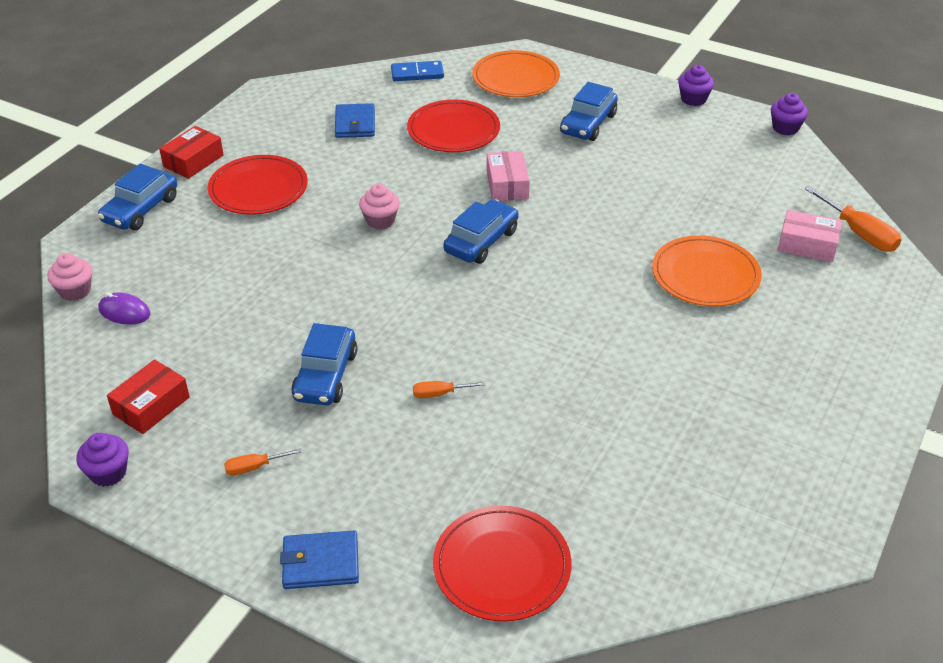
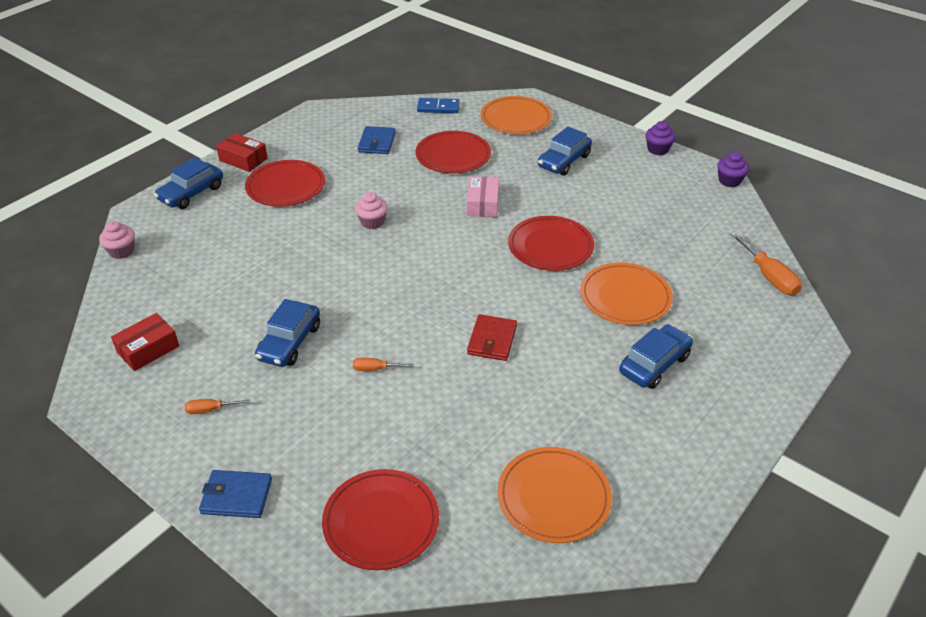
camera: 10 degrees right, 0 degrees up
(108, 473) = (98, 398): purple cupcake -> none
(124, 312) = (153, 272): purple mouse -> none
(193, 161) = (243, 159): red box -> red box turned 75 degrees clockwise
(481, 241) = (448, 247): blue car -> blue car (654, 364)
(566, 343) = (492, 340): none -> red wallet
(602, 226) = (550, 246): none -> red plate
(690, 510) = (553, 497): none -> orange plate
(807, 245) = (720, 281): pink box -> none

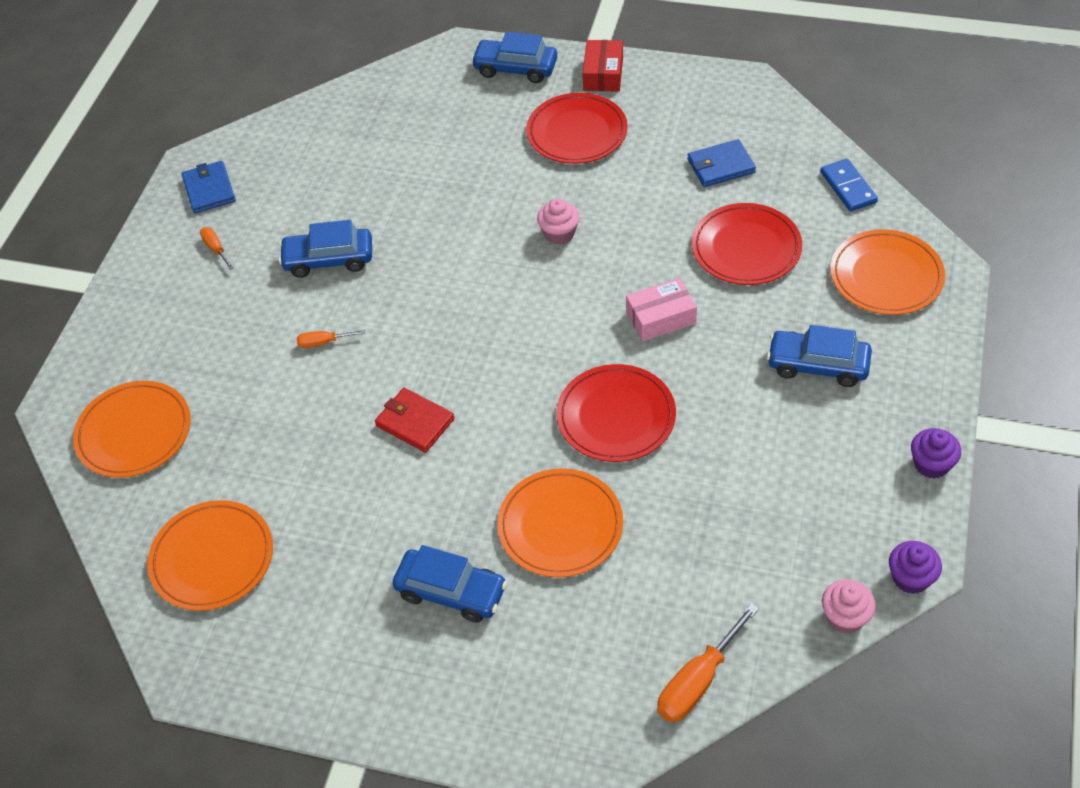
camera: 70 degrees right, 10 degrees up
(122, 251) = (394, 72): pink cupcake -> pink cupcake (845, 617)
(148, 349) = (271, 166): red box -> none
(236, 496) = (126, 318): blue wallet -> blue wallet (209, 189)
(375, 369) = (323, 342): orange screwdriver -> orange screwdriver turned 75 degrees counterclockwise
(381, 521) = (134, 432): red plate -> orange plate
(492, 340) = (415, 422): red wallet -> red wallet turned 45 degrees clockwise

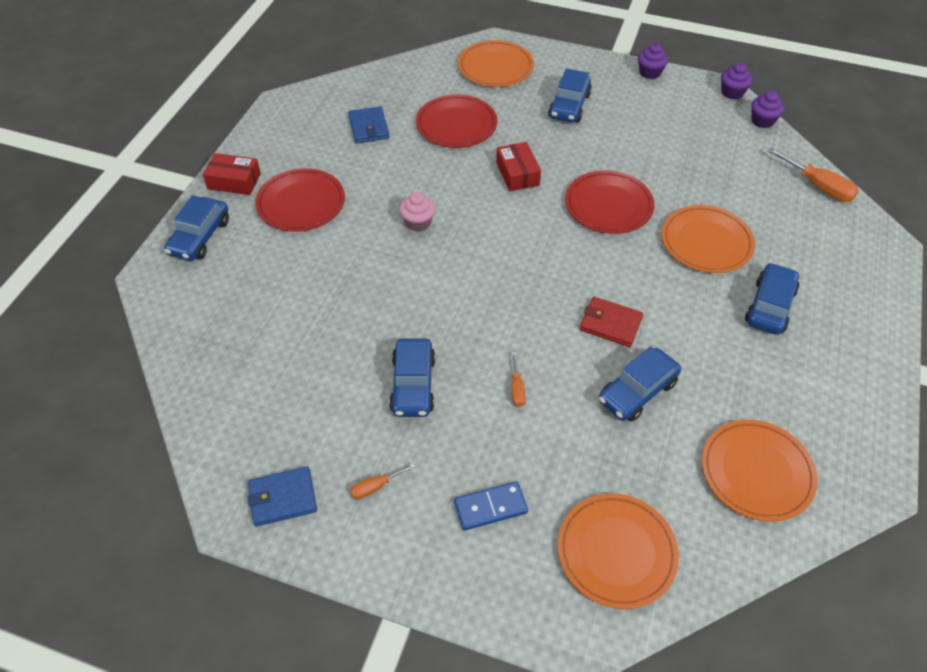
camera: 90 degrees left, 0 degrees up
(319, 448) = (637, 391): none -> blue car
(415, 422) = (610, 323): red wallet -> red wallet turned 75 degrees clockwise
(661, 318) = (517, 174): pink box -> red box
(845, 617) = (762, 121): pink cupcake -> purple cupcake
(848, 187) = (409, 71): blue domino -> blue domino (490, 507)

